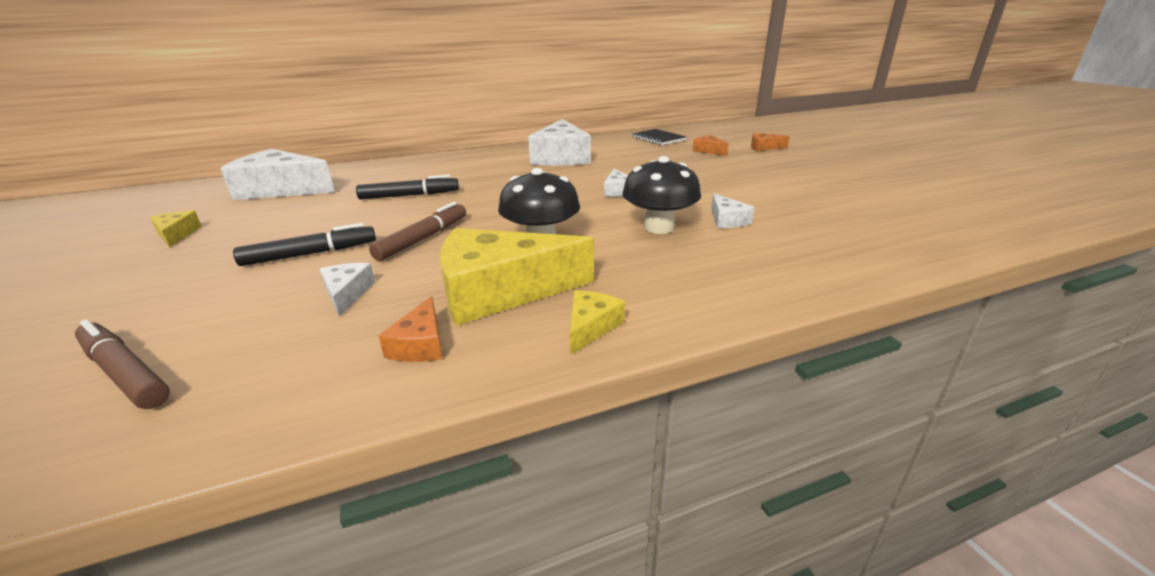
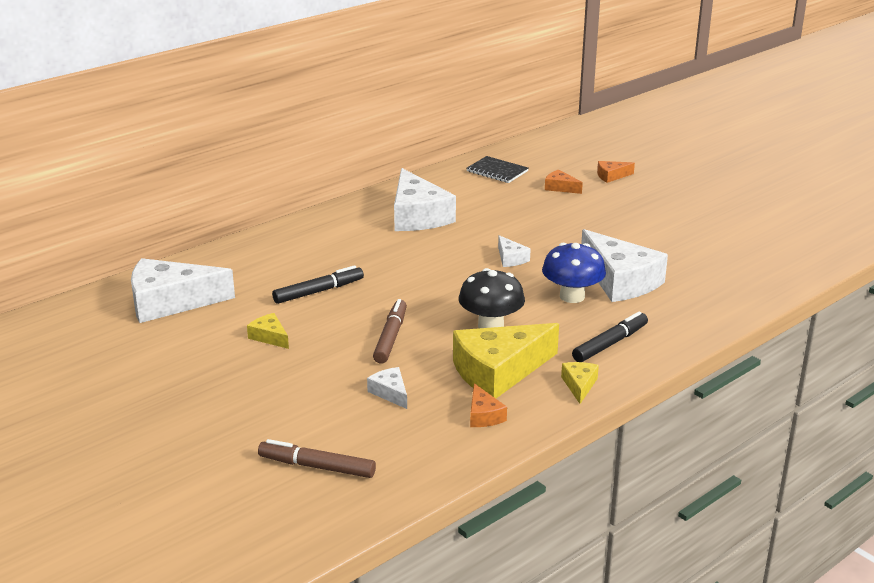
camera: 20 degrees left, 0 degrees up
(177, 234) = (156, 369): yellow cheese -> yellow cheese (269, 337)
(310, 254) = (313, 367): black marker -> black marker (610, 344)
(659, 227) = (572, 296): black mushroom -> blue mushroom
(727, 220) = (620, 281): white cheese -> white cheese, size x2.21

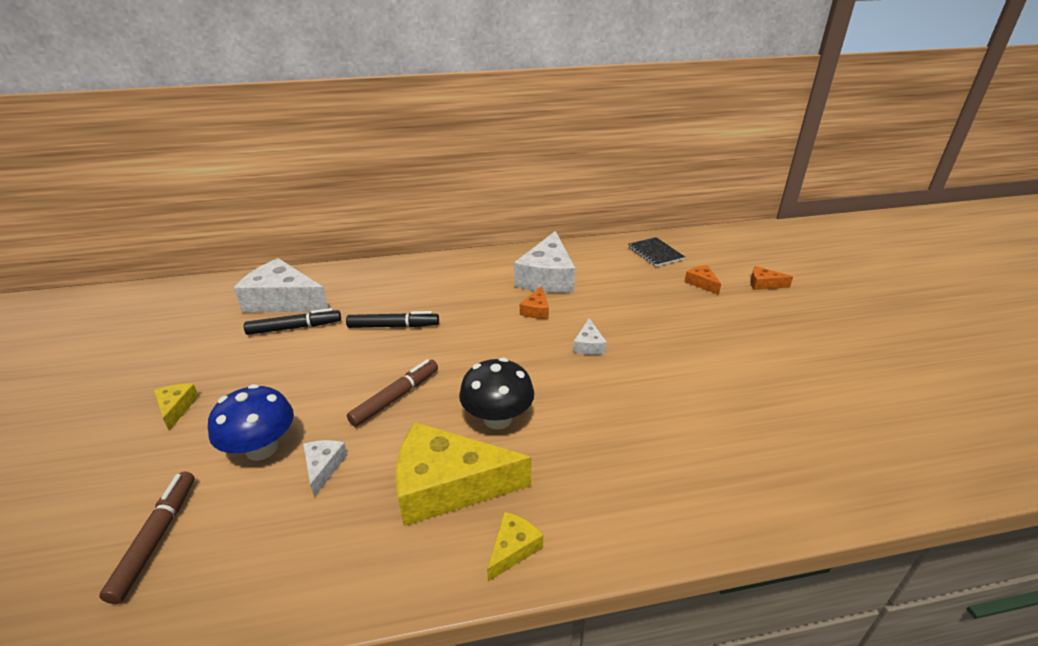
camera: 30 degrees right, 5 degrees up
(269, 337) = (306, 359): yellow cheese -> yellow cheese (176, 408)
(317, 467) = (156, 538): brown marker -> brown marker turned 45 degrees clockwise
(483, 415) = (372, 545): orange cheese -> orange cheese (536, 310)
(572, 296) = (612, 412): blue mushroom -> blue mushroom (262, 448)
(610, 344) = (601, 497): black marker -> black marker (294, 328)
(620, 281) = (681, 410): white cheese -> none

